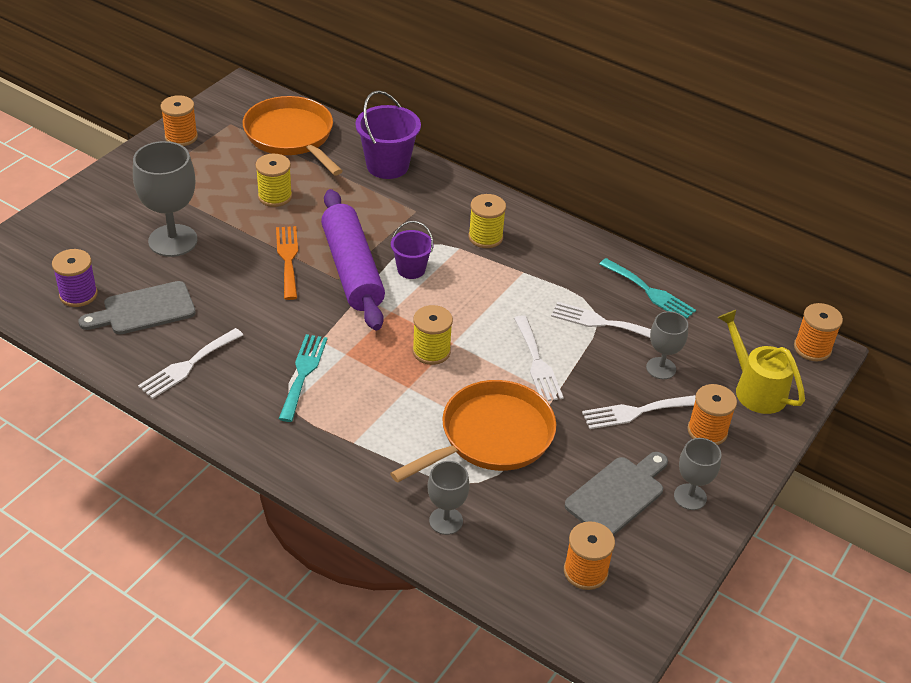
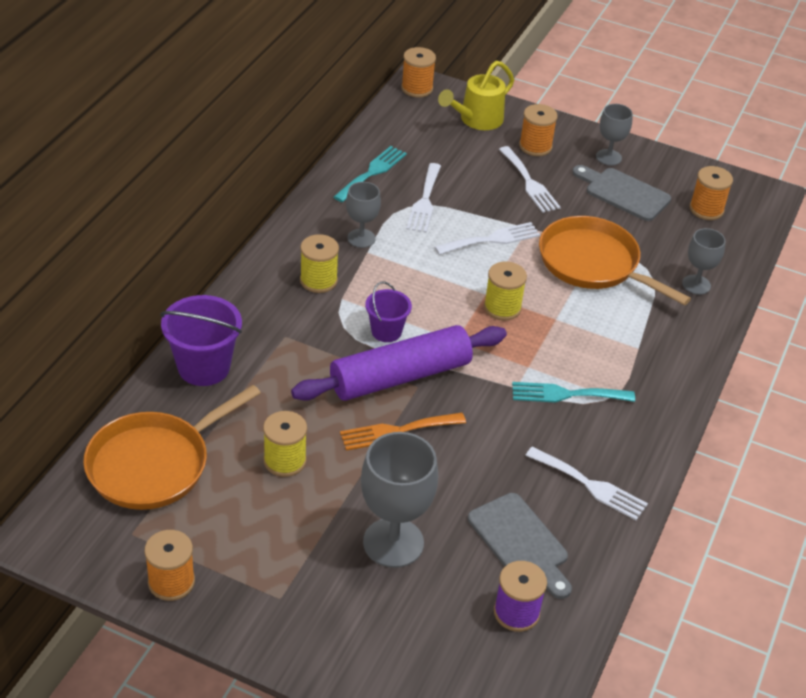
camera: 100 degrees left, 0 degrees up
(661, 368) = (471, 168): grey goblet -> grey goblet (361, 238)

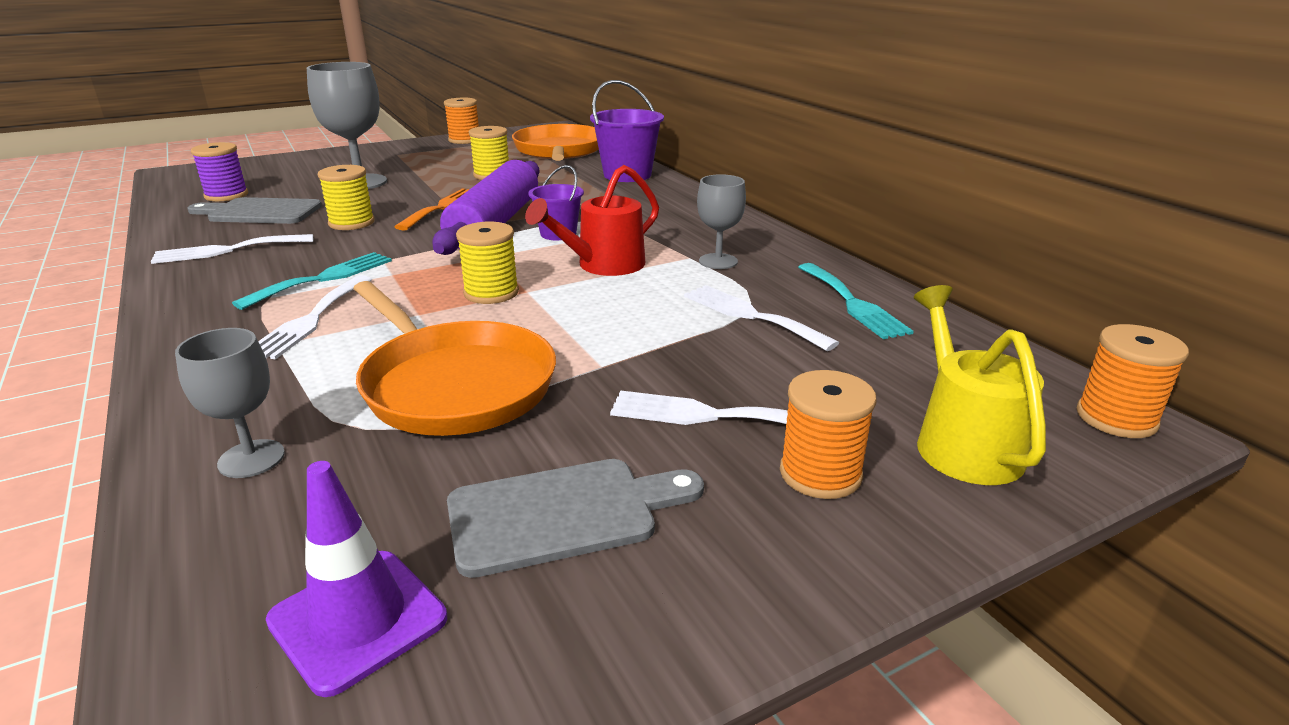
camera: 130 degrees right, 15 degrees down
(318, 280) = (674, 228): yellow spool -> yellow spool (351, 223)
(418, 283) = (602, 266): none -> red watering can
(492, 239) = (614, 331): white fork -> white fork (311, 320)
(593, 263) = (454, 384): orange pan -> orange pan turned 60 degrees clockwise
(608, 157) = (699, 563): grey goblet -> none
(706, 209) = (358, 619): orange spool -> purple traffic cone

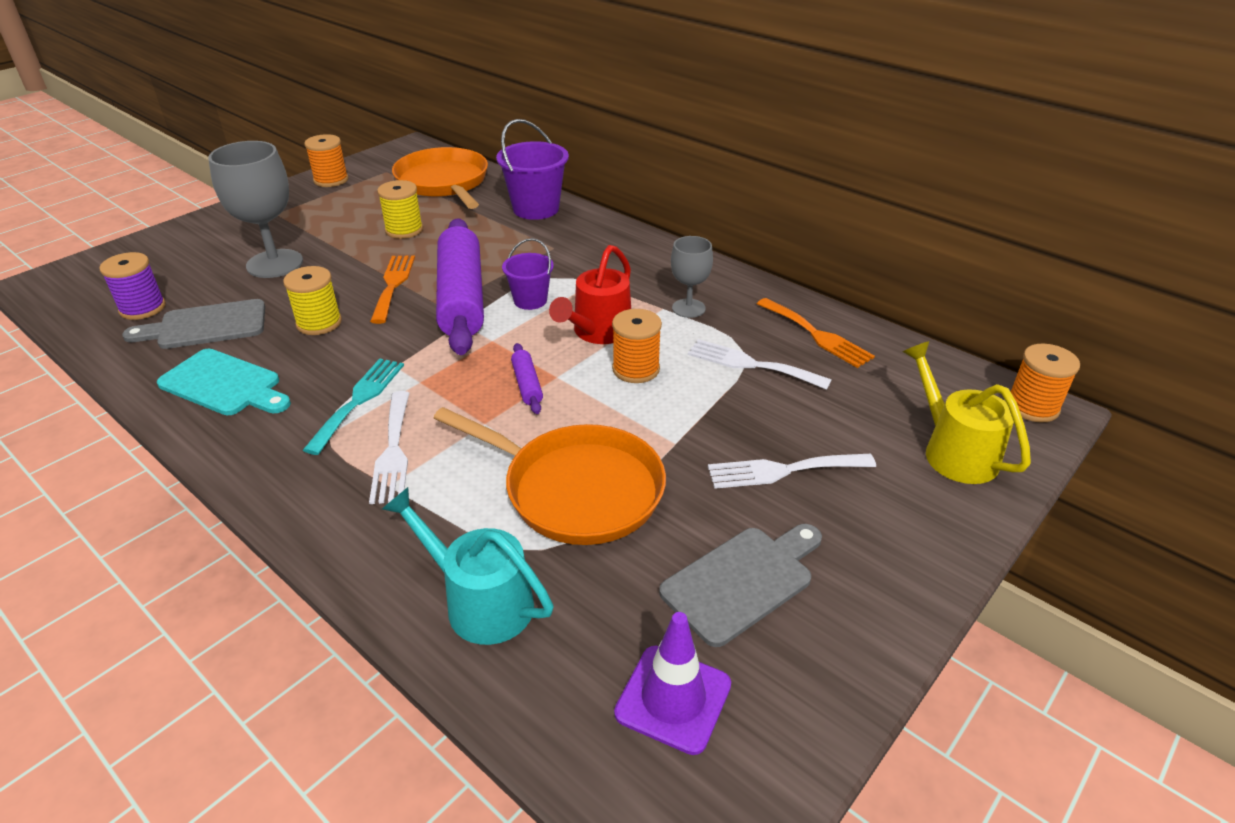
camera: 20 degrees left, 10 degrees up
(227, 250) = (224, 384): white fork -> turquoise cutting board
(251, 459) = (479, 601): grey goblet -> turquoise watering can
(491, 293) = (527, 385): yellow spool -> purple rolling pin
(820, 474) = (883, 501): orange spool -> orange spool (636, 369)
(852, 303) = (816, 335): turquoise fork -> orange fork

